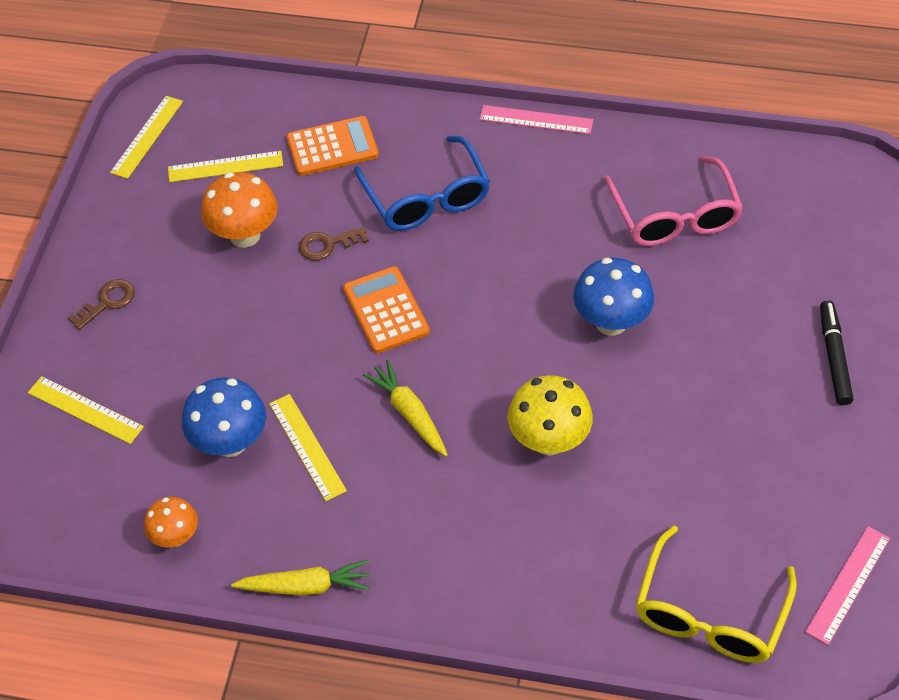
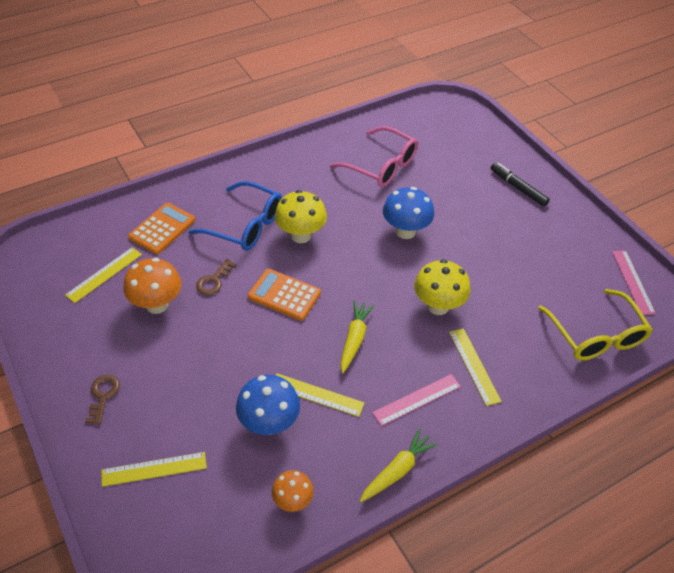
camera: 45 degrees left, 5 degrees down
(147, 137) = (32, 286): yellow ruler -> yellow ruler (474, 366)
(409, 414) = (354, 339): yellow carrot -> yellow carrot turned 90 degrees clockwise
(477, 249) = (301, 235): none -> yellow mushroom
(536, 120) = (264, 157): pink ruler -> pink ruler (417, 399)

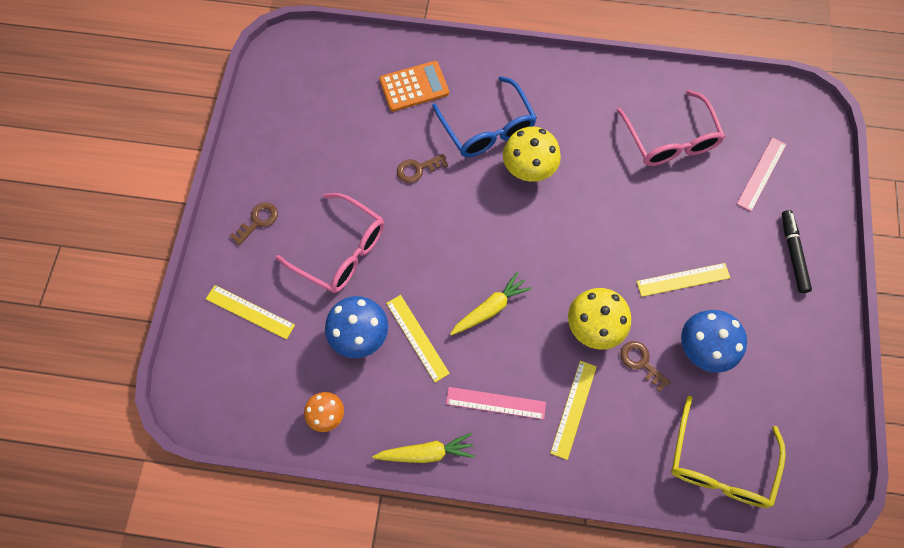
camera: 40 degrees right, 20 degrees up
(104, 274) = (336, 105): yellow ruler -> yellow ruler (683, 279)
(157, 304) = (355, 162): orange mushroom -> none
(199, 373) = (341, 251): none -> pink glasses
(284, 295) = (465, 223): orange calculator -> none
(405, 231) = (630, 229): blue mushroom -> blue mushroom (701, 349)
(489, 307) = (641, 362): none -> brown key
(632, 282) = (815, 437): pink ruler -> pink ruler (761, 174)

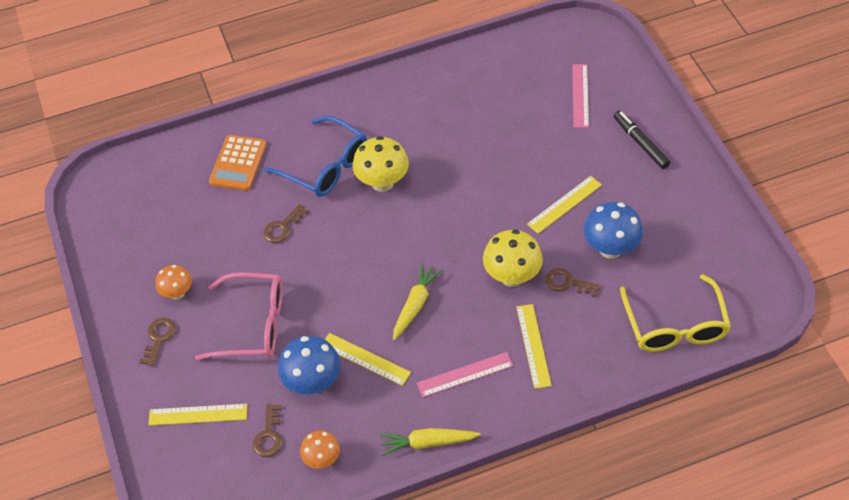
camera: 25 degrees left, 15 degrees down
(296, 186) = (177, 293): none -> orange mushroom
(296, 365) = (269, 435): none -> brown key
(414, 86) = (238, 163): orange calculator -> orange calculator turned 150 degrees clockwise
(426, 452) = (428, 443): yellow carrot -> yellow carrot turned 150 degrees counterclockwise
(670, 140) = (490, 104): pink glasses -> none

